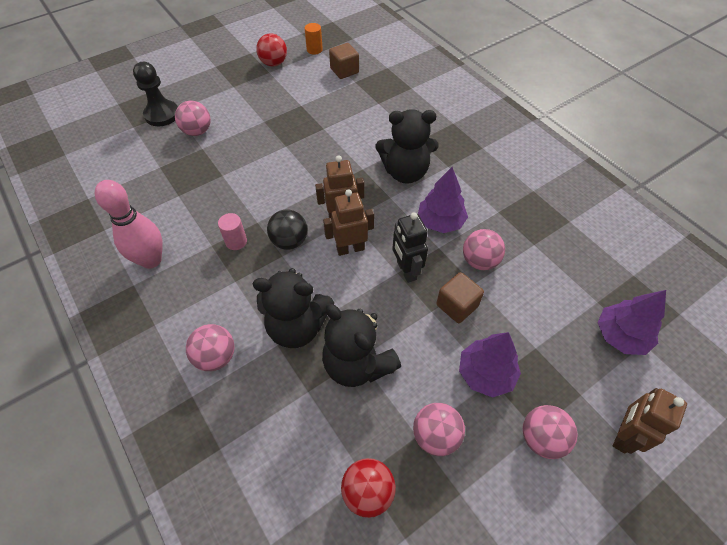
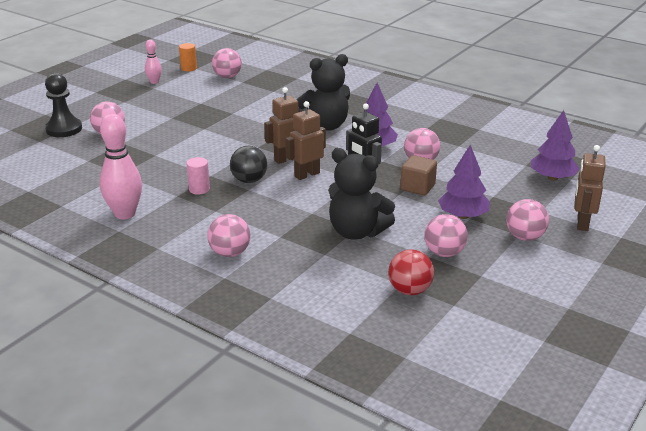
camera: 20 degrees left, 25 degrees down
(273, 63) = (154, 82): red ball -> pink bowling pin
(297, 327) = (290, 223): black teddy bear -> none
(344, 71) = (227, 77): brown cube -> pink ball

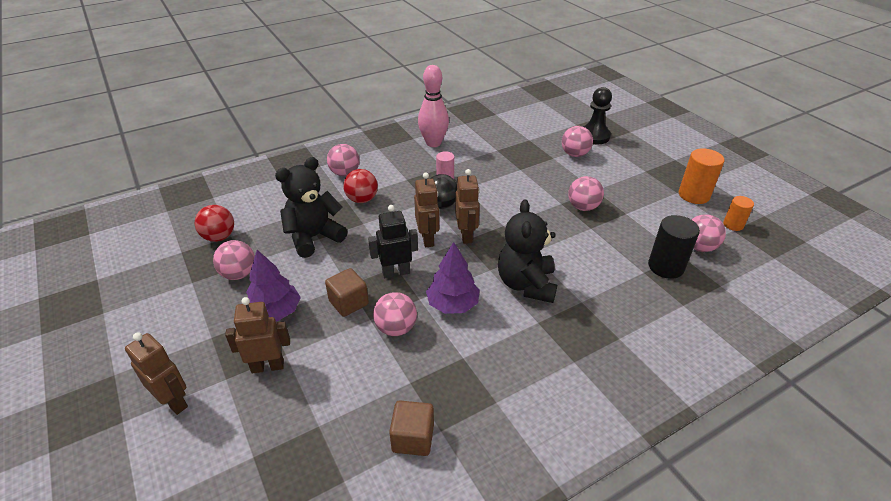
camera: 115 degrees right, 10 degrees up
(154, 82) = (694, 195): pink bowling pin -> orange cylinder
(260, 85) = (666, 266): none -> black cylinder
(273, 225) = (362, 199): none -> red ball
(494, 135) = (413, 438): none -> brown cube
(511, 199) = (267, 366): none -> brown robot
(524, 237) = (203, 339): pink ball -> pink ball (583, 207)
(552, 178) = (270, 435): purple tree -> none

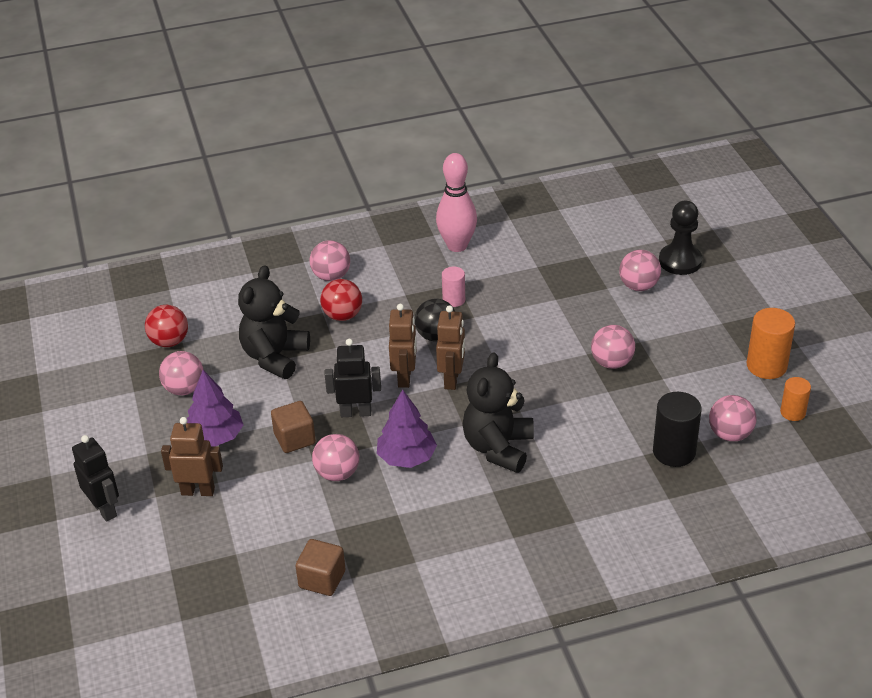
camera: 15 degrees right, 0 degrees up
(174, 401) = (105, 509): brown robot -> black robot
(314, 237) = (274, 357): black teddy bear -> black teddy bear turned 45 degrees counterclockwise

